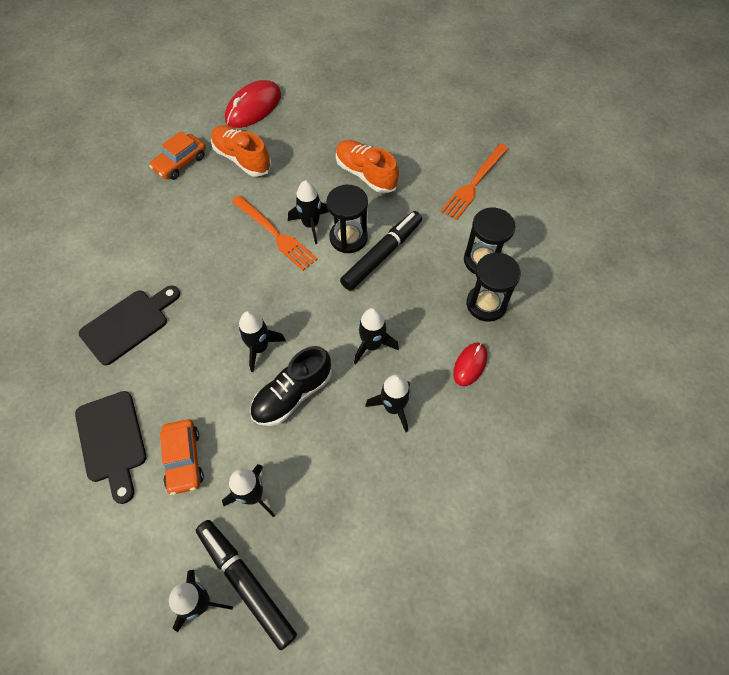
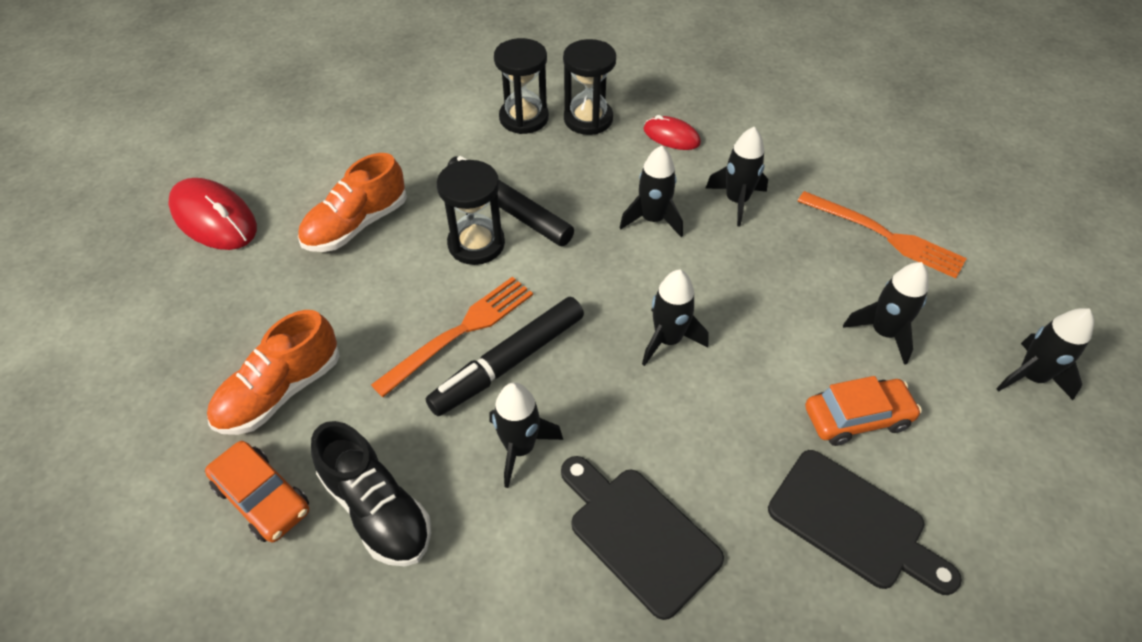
camera: 90 degrees left, 10 degrees down
(112, 441) = (853, 523): black cutting board -> black cutting board turned 60 degrees clockwise
(246, 583) = (989, 332): black marker -> black marker (508, 363)
(253, 107) = (149, 383): red mouse -> red mouse (214, 218)
(292, 395) = (736, 298): black shoe -> black shoe (377, 509)
(311, 224) = (446, 288): black rocket -> black rocket (520, 448)
(474, 183) = (397, 118): orange fork -> orange fork (884, 235)

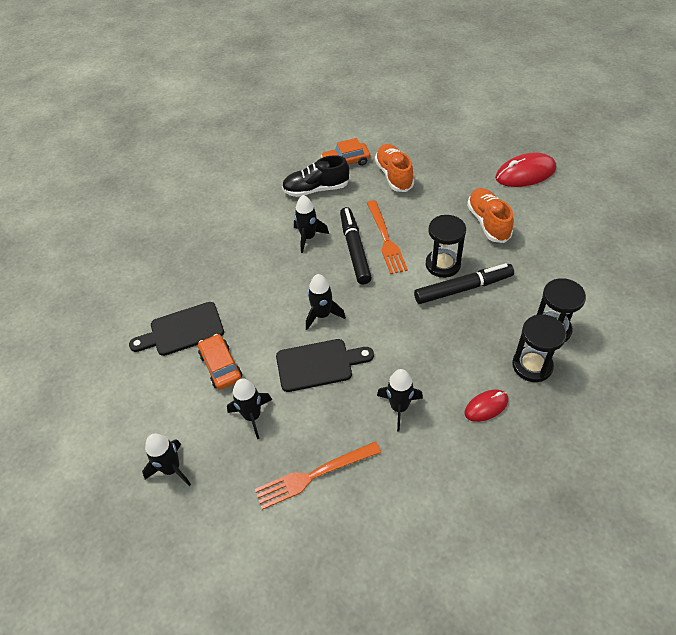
camera: 125 degrees right, 0 degrees up
(639, 534) = (241, 258): black cutting board -> black cutting board (318, 364)
(652, 219) = (411, 352): black rocket -> none
(857, 418) = (221, 366): orange car -> orange car turned 135 degrees clockwise

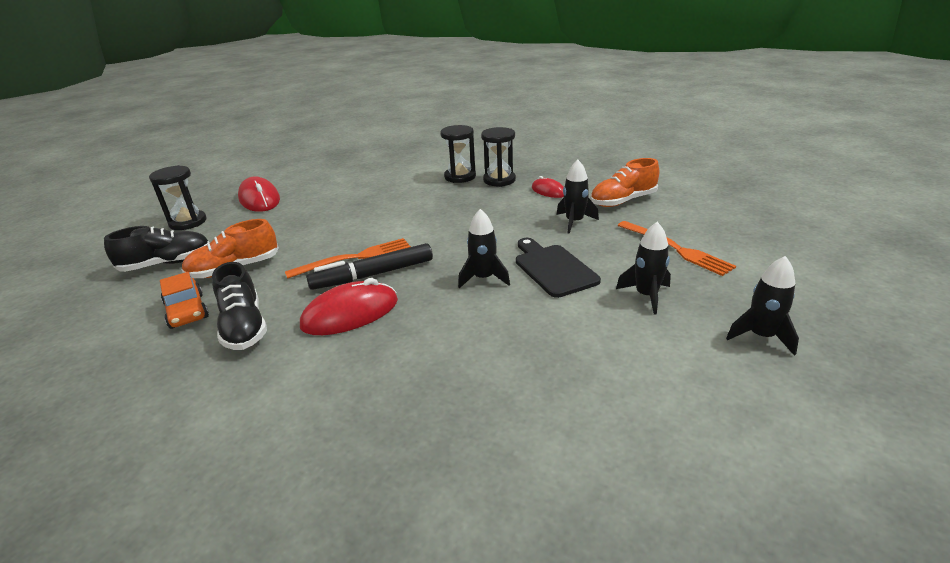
camera: 105 degrees left, 20 degrees down
(182, 330) = (560, 392): black cutting board -> none
(221, 366) = (598, 336): orange car -> none
(308, 237) = (350, 314): black rocket -> red mouse
(415, 141) = (167, 263): none -> black shoe
(442, 265) = (393, 223): black hourglass -> black hourglass (188, 222)
(463, 288) = (423, 211): black marker -> none
(488, 222) = (331, 209): orange shoe -> orange shoe (623, 201)

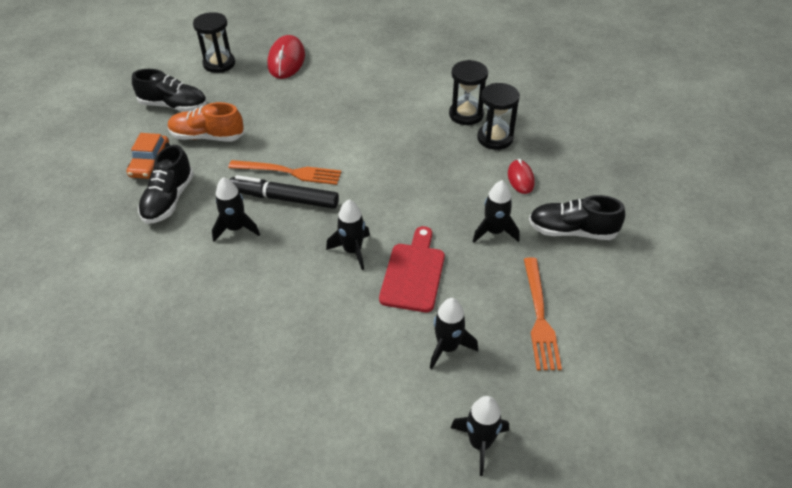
camera: 35 degrees right, 15 degrees up
(350, 314) = (236, 228): red mouse -> black rocket
(553, 268) = (413, 273): black cutting board -> red cutting board
(623, 201) = (572, 231): orange shoe -> black shoe

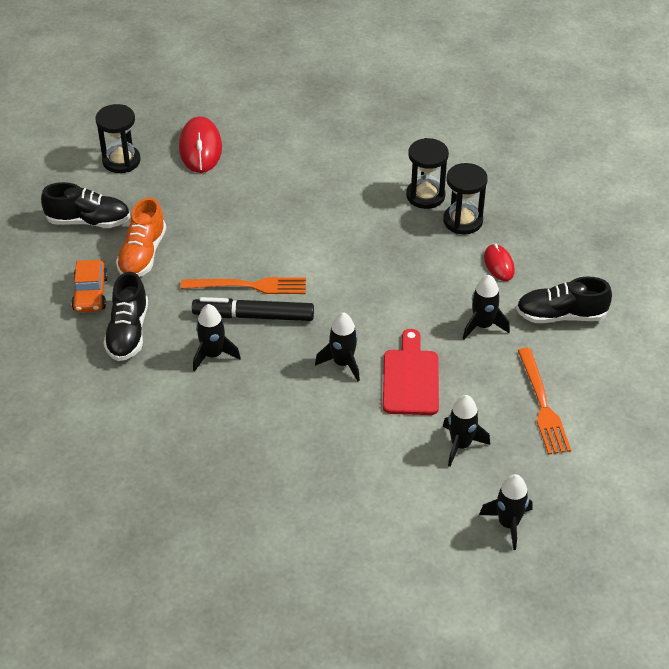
camera: 10 degrees left, 0 degrees up
(207, 137) = (142, 255): orange shoe -> orange shoe turned 75 degrees counterclockwise

